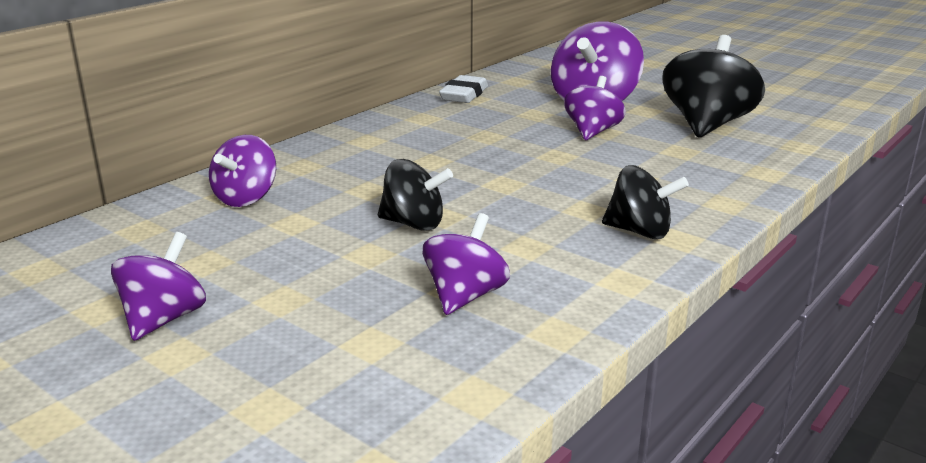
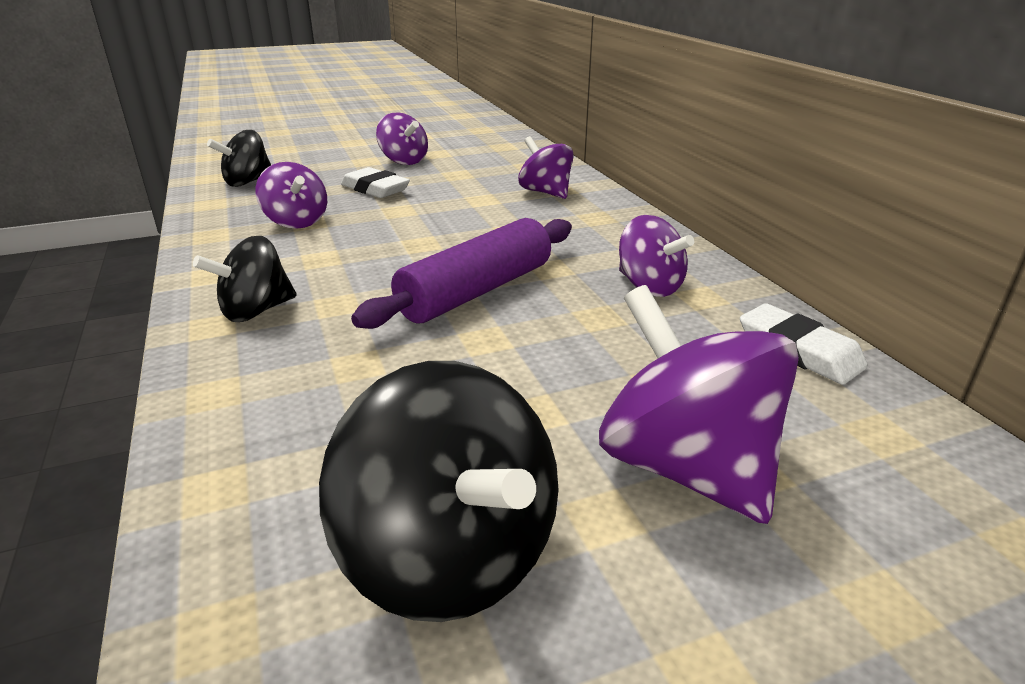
camera: 120 degrees right, 5 degrees up
(310, 293) = (375, 189): none -> white eraser
(414, 224) = (422, 231): black spinning top -> black spinning top (247, 182)
(502, 172) = (476, 291): none -> purple rolling pin
(592, 132) = (539, 399): purple spinning top -> purple spinning top (649, 286)

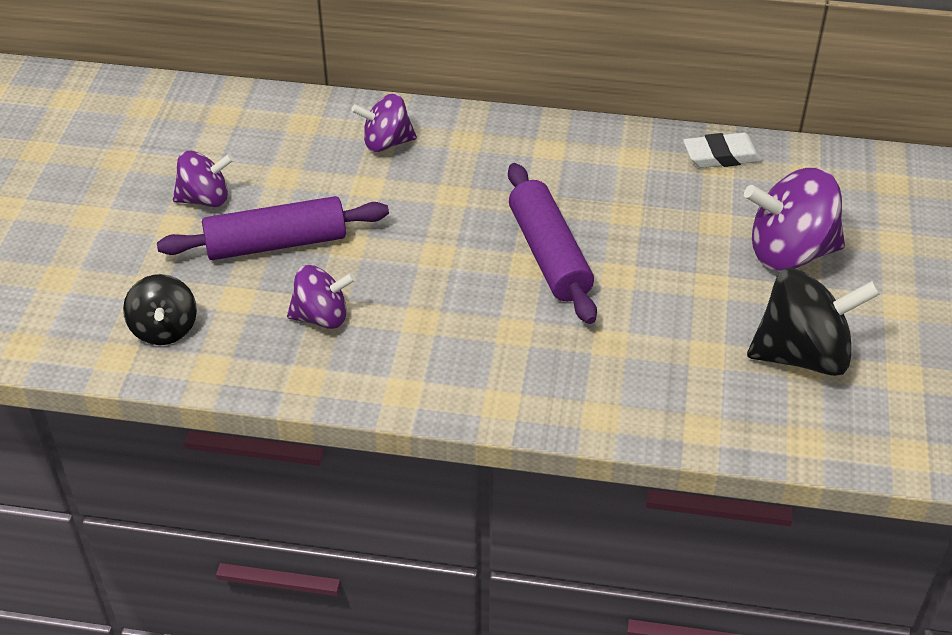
camera: 60 degrees left, 15 degrees up
(256, 311) = (495, 376): black spinning top -> none
(375, 189) = (276, 243): white eraser -> purple rolling pin
(649, 286) = (604, 172): purple spinning top -> none

